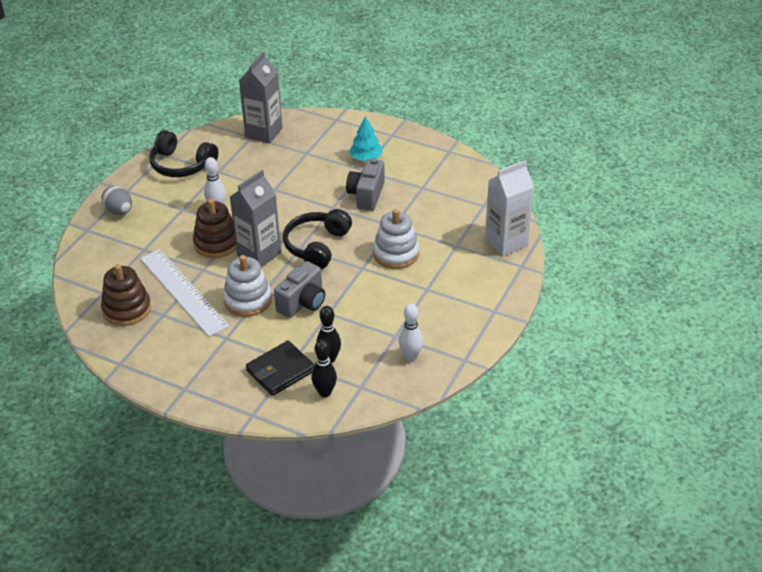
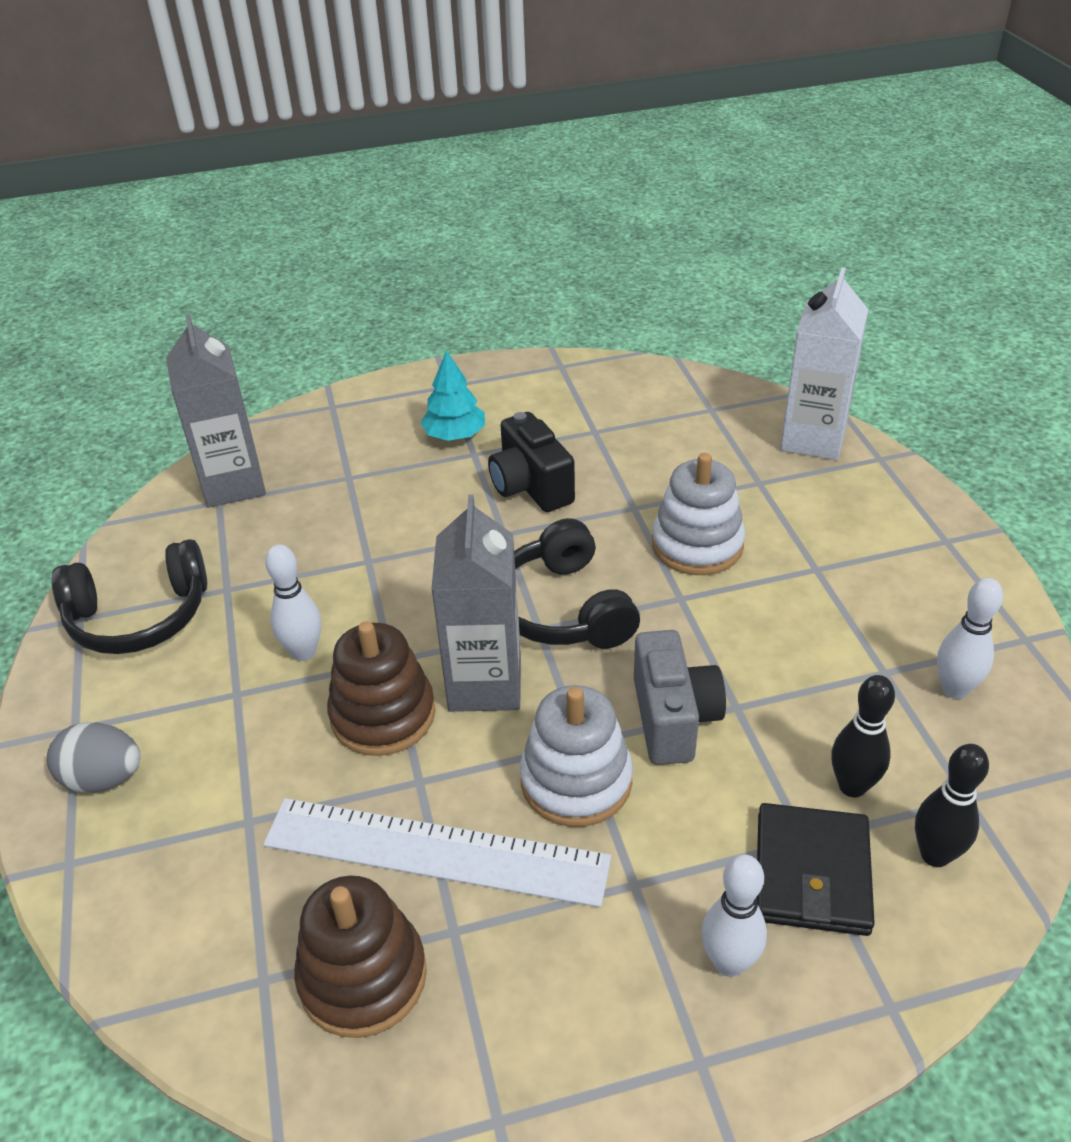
camera: 40 degrees left, 0 degrees up
(224, 374) = (729, 962): none -> white bowling pin
(366, 195) = (531, 486): grey camera -> black camera

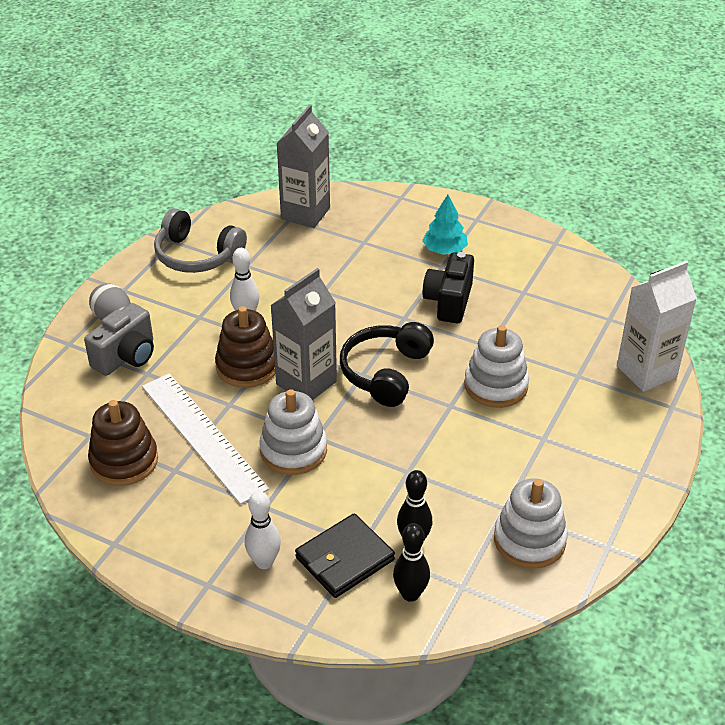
camera: 40 degrees right, 0 degrees up
(139, 616) = (197, 255): black headphones -> grey headphones
(673, 718) = (371, 455): grey camera -> grey camera (126, 357)
(954, 689) = (529, 540): white bowling pin -> white stacking toy

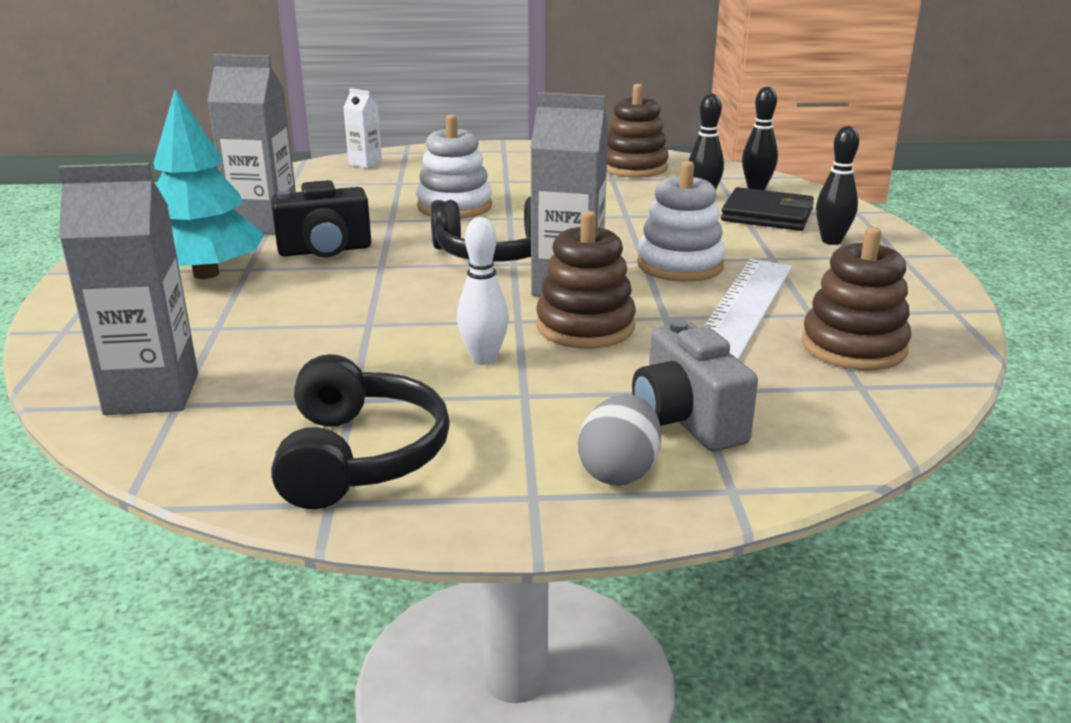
camera: 120 degrees left, 15 degrees down
(126, 357) = (686, 420): grey camera -> grey camera turned 120 degrees counterclockwise
(197, 255) = (359, 456): grey headphones -> black headphones
(264, 562) = (831, 241): white bowling pin -> black bowling pin
(444, 250) = (206, 274): turquoise tree -> turquoise tree, size x1.71
(521, 288) = (264, 224): none -> grey carton
(529, 540) = (634, 167): white stacking toy -> brown stacking toy
(646, 371) = (365, 163): white carton -> white carton, size x0.52

